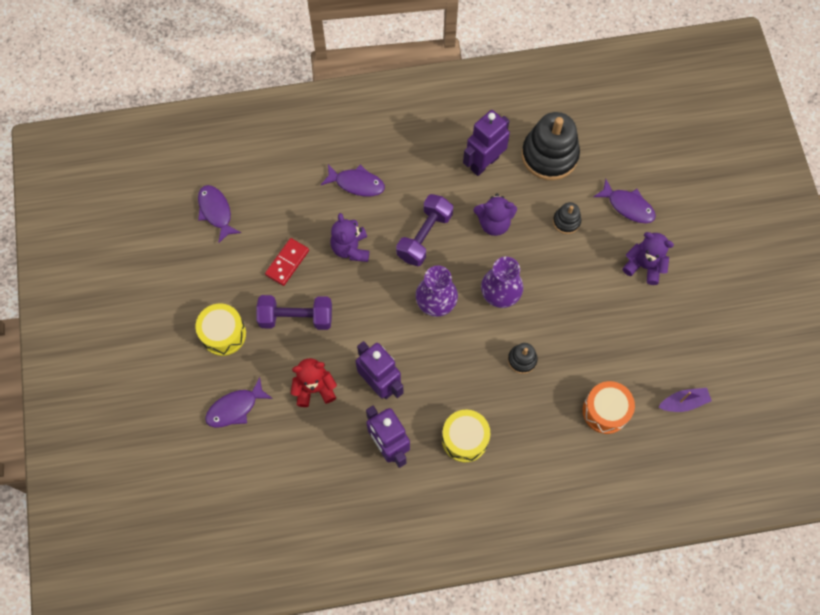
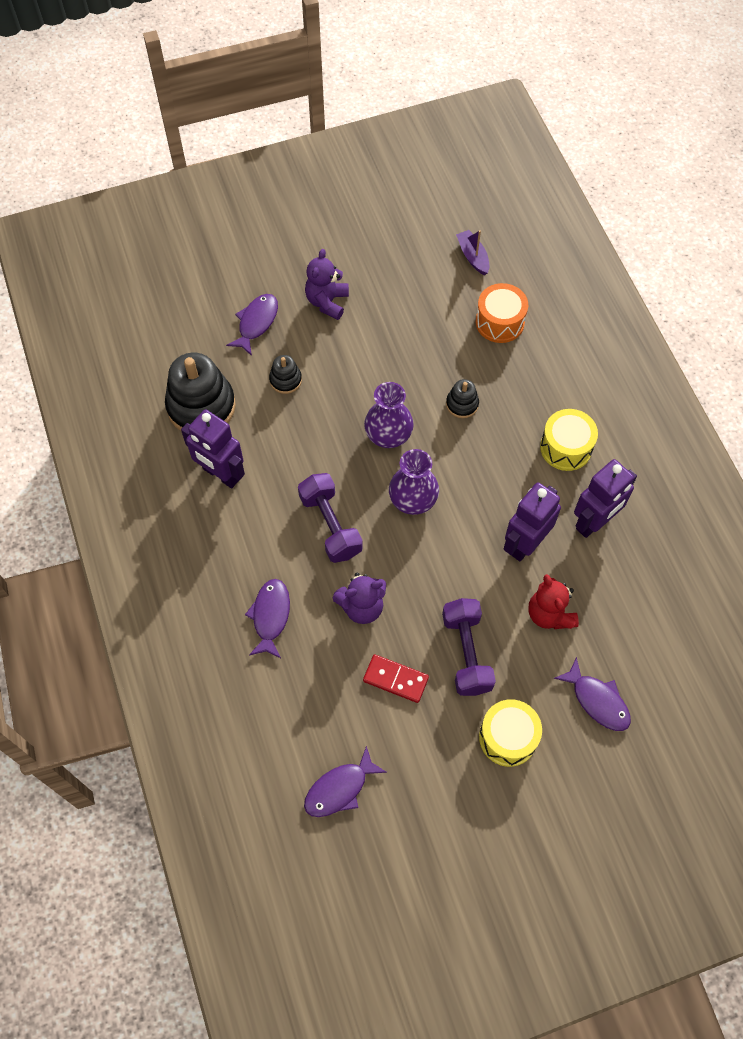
camera: 100 degrees left, 5 degrees down
(424, 236) = (330, 525): purple dumbbell -> purple dumbbell turned 45 degrees clockwise
(494, 223) = (300, 453): purple teddy bear -> none

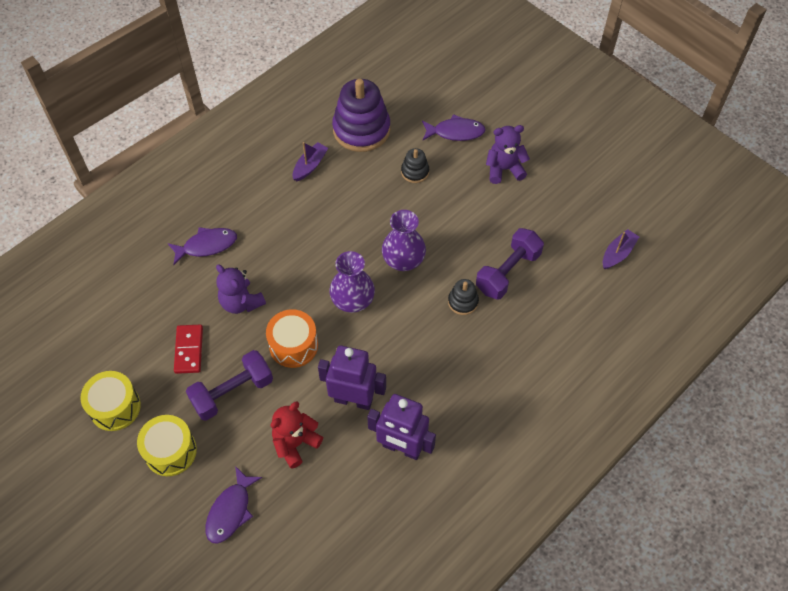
camera: 65 degrees right, 5 degrees down
(201, 406) = (361, 129): black stacking toy -> purple stacking toy
(221, 474) = (310, 166): purple robot -> purple boat
(330, 525) = (301, 253): purple dumbbell -> purple dumbbell (508, 272)
(339, 789) = (85, 347): purple fish -> none
(499, 322) = (563, 299): orange drum -> orange drum (293, 345)
(566, 447) = (464, 398): yellow drum -> yellow drum (115, 407)

